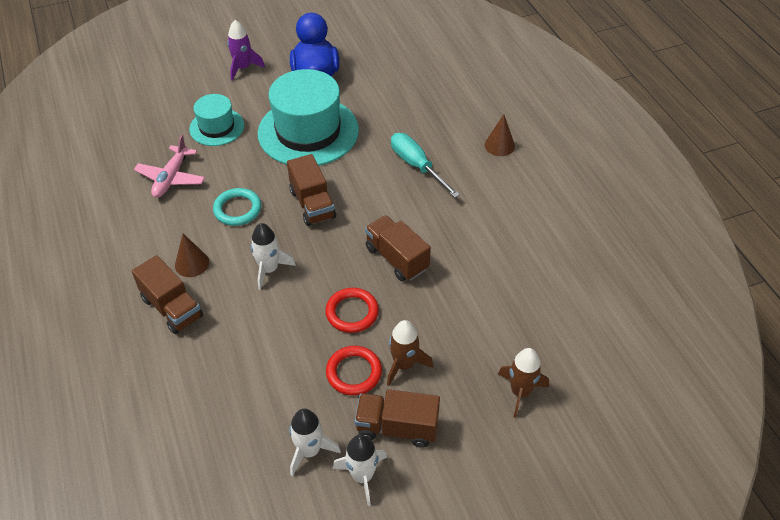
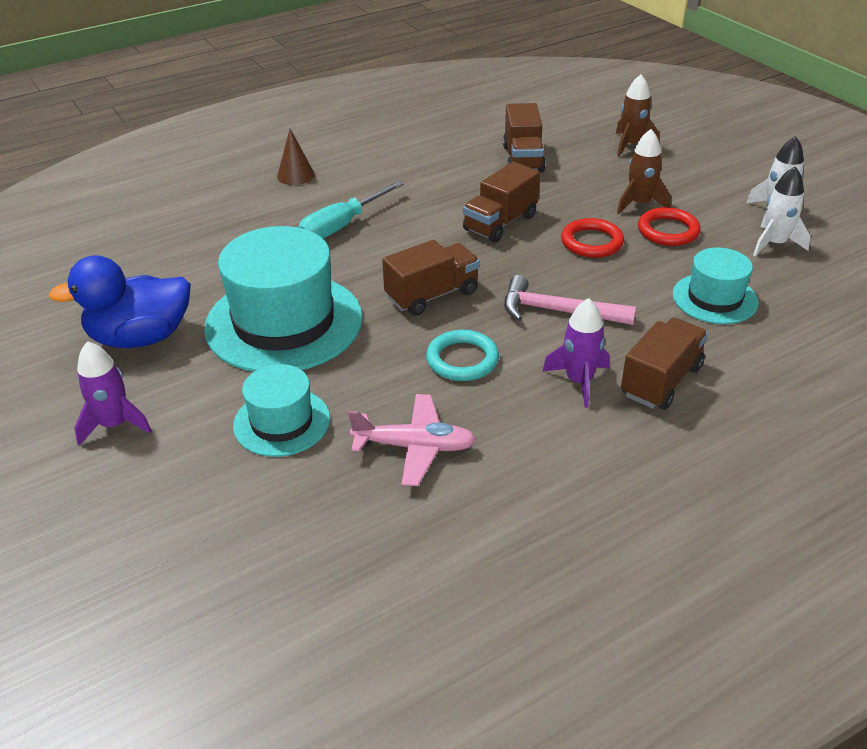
camera: 100 degrees left, 10 degrees down
(192, 263) = (579, 381): brown cone -> purple rocket
(248, 373) = (715, 298): none -> turquoise hat
(269, 269) = (558, 311): white rocket -> pink hammer
(397, 427) = (712, 200): brown truck -> brown truck (523, 159)

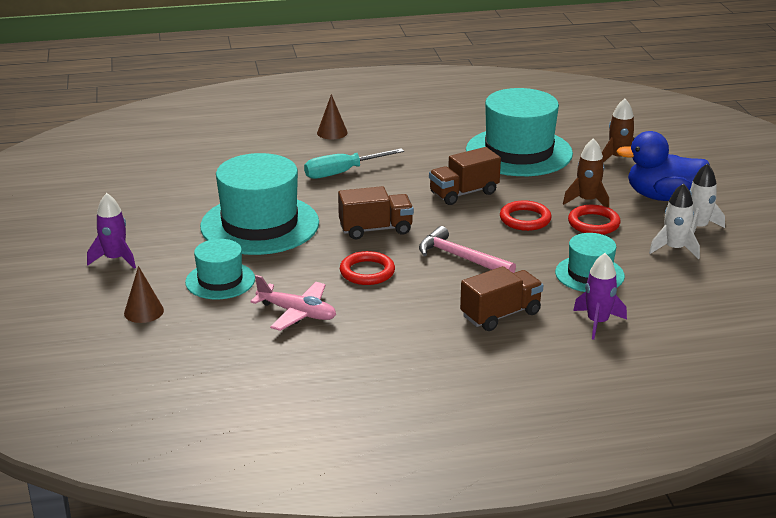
camera: 20 degrees right, 10 degrees down
(141, 337) = (159, 214): blue duck -> blue duck (662, 197)
(202, 503) = (144, 311): none -> brown cone
(462, 360) = (367, 272): turquoise ring -> red ring
(523, 159) = (519, 152): brown truck -> turquoise hat
(579, 381) = (440, 302): purple rocket -> purple rocket (597, 322)

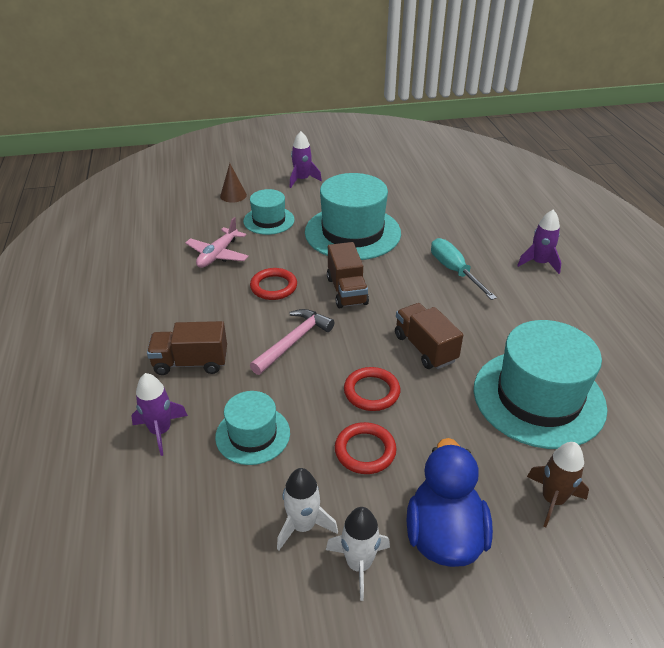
camera: 90 degrees right, 10 degrees up
(332, 132) = (539, 263): brown cone -> purple rocket
(500, 315) = (190, 363): brown truck -> brown truck turned 120 degrees clockwise
(587, 201) = (421, 451): brown rocket -> none

